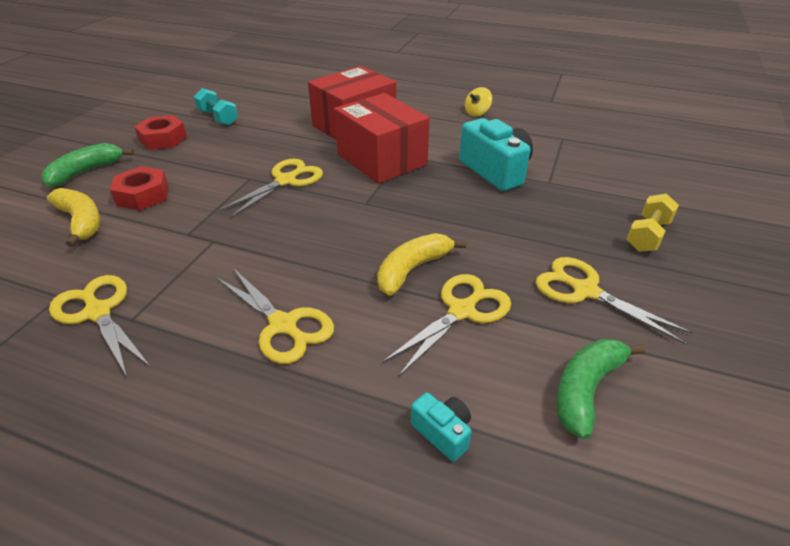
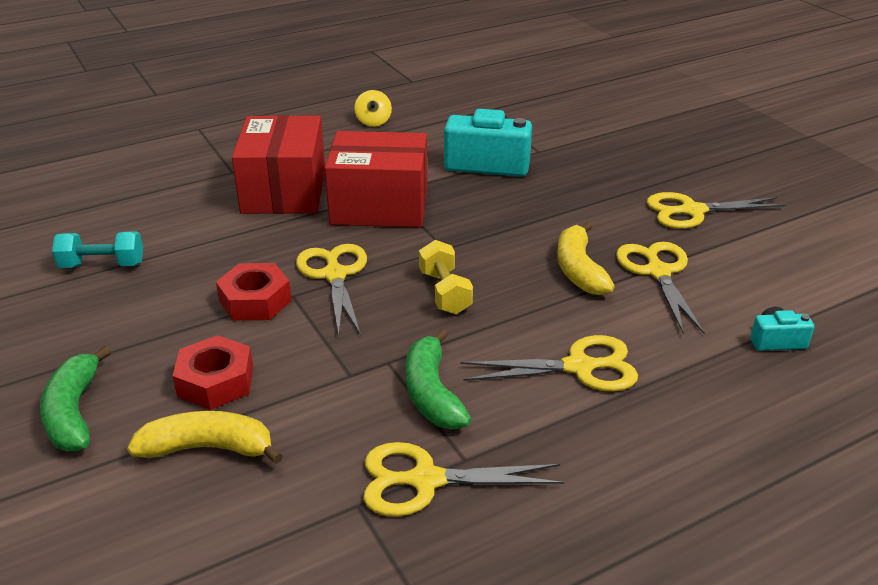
camera: 50 degrees left, 5 degrees down
(163, 139) = (87, 324): red nut -> red nut (255, 301)
(586, 389) = (788, 264): green banana -> green banana (432, 393)
(647, 235) = (659, 154): yellow dumbbell -> yellow dumbbell (445, 292)

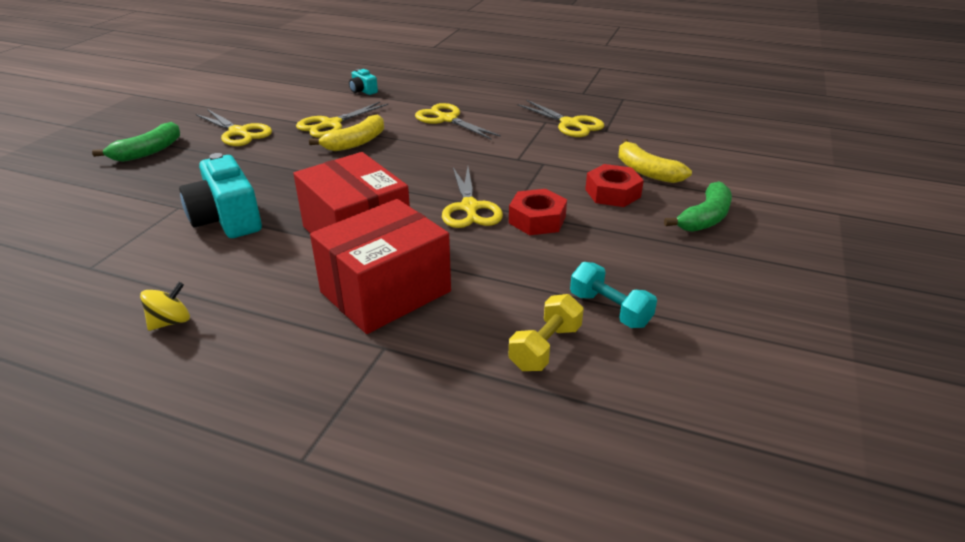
camera: 130 degrees left, 0 degrees up
(335, 275) = (469, 208): yellow scissors -> yellow scissors turned 45 degrees counterclockwise
(432, 393) = (520, 141): green banana -> green banana (148, 151)
(445, 292) = (434, 168): yellow dumbbell -> yellow dumbbell (545, 347)

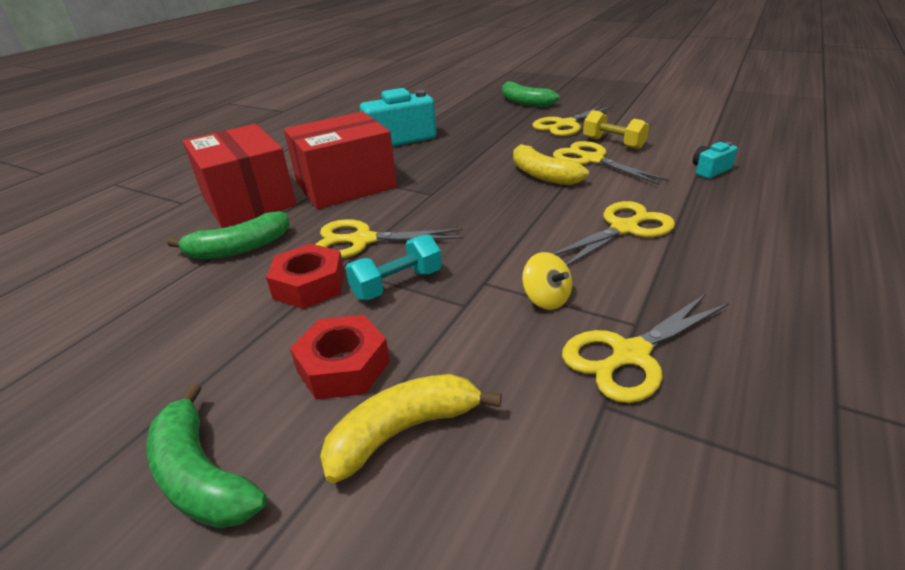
camera: 100 degrees right, 0 degrees up
(170, 322) = (278, 139): yellow spinning top -> yellow spinning top (546, 299)
(489, 268) = (239, 248): none -> green banana
(545, 347) = (100, 271): yellow dumbbell -> yellow dumbbell (613, 143)
(609, 309) = (104, 317): turquoise dumbbell -> turquoise dumbbell (397, 284)

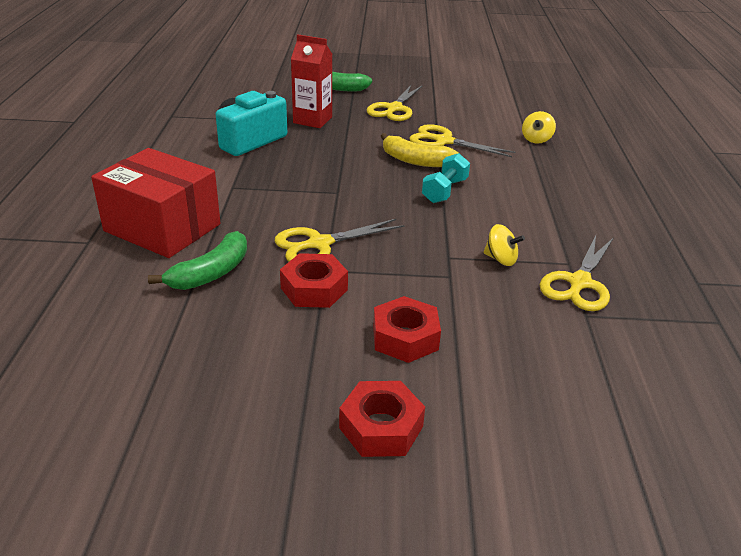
camera: 30 degrees left, 0 degrees up
(202, 476) = (381, 427): green banana -> red nut
(346, 185) = (247, 196): red box -> none
(397, 284) = (385, 272): turquoise dumbbell -> turquoise dumbbell (444, 191)
(403, 431) = (484, 363): yellow banana -> none
(474, 127) = (312, 120): none -> red carton
(613, 143) = (448, 123): yellow dumbbell -> none
(624, 229) = (512, 197): yellow scissors -> none
(710, 170) = (536, 139): turquoise camera -> yellow spinning top

